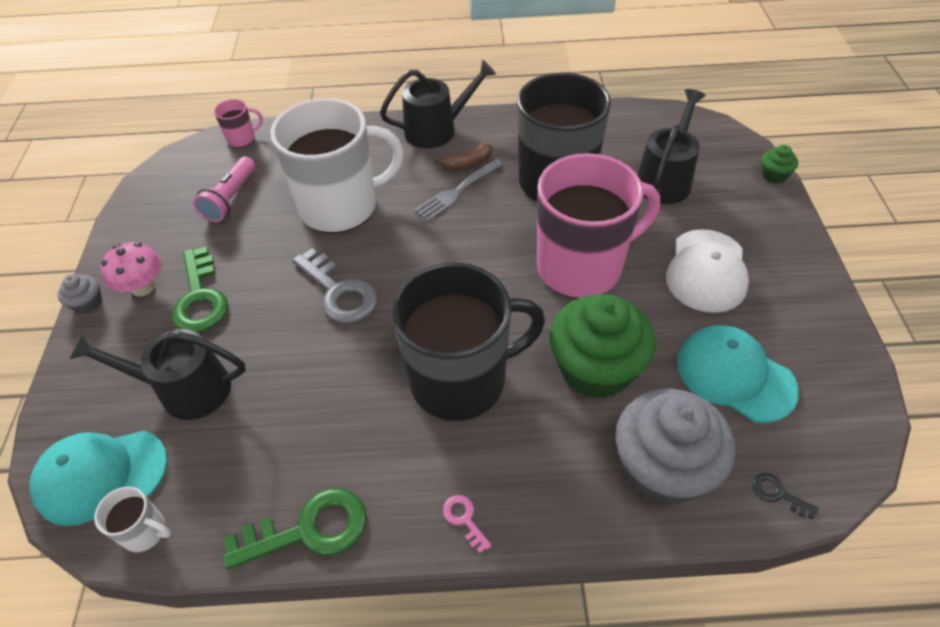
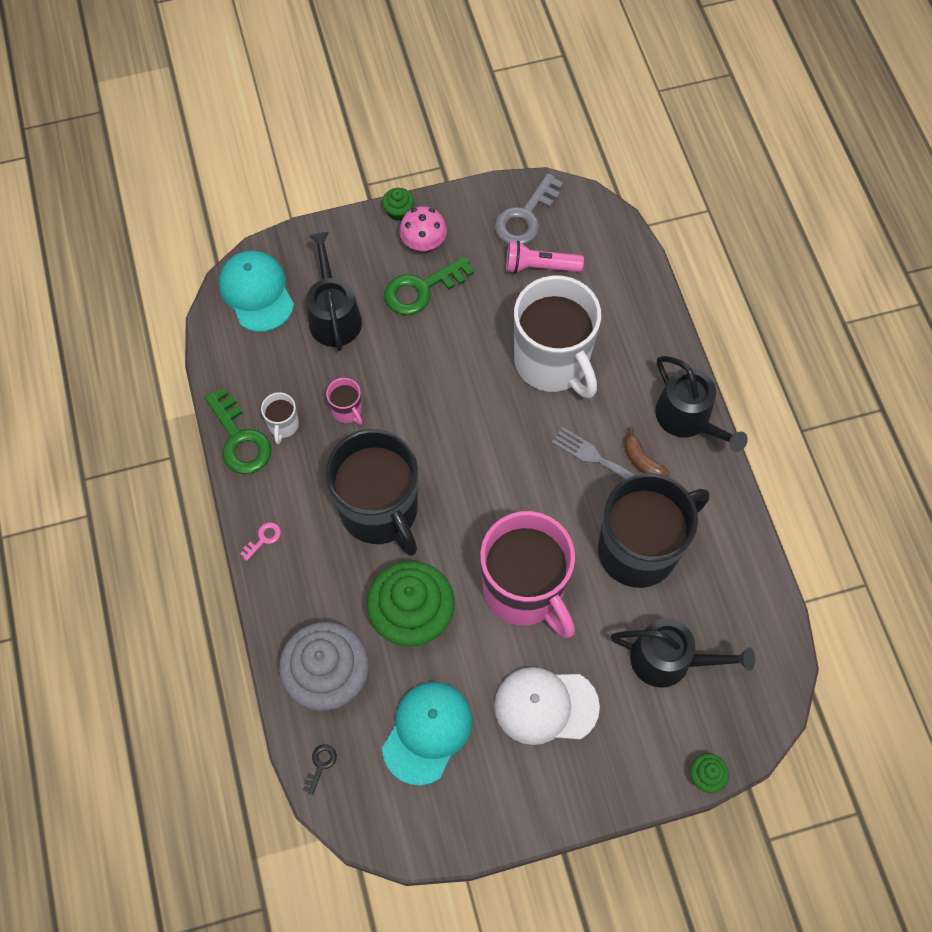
camera: 75 degrees right, 15 degrees up
(88, 303) = (399, 211): grey cupcake -> green cupcake
(145, 532) = (222, 338): white mug -> white mug (283, 425)
(242, 138) = (624, 244): pink mug -> pink mug (347, 410)
(339, 292) = (450, 393): grey key -> grey key (525, 217)

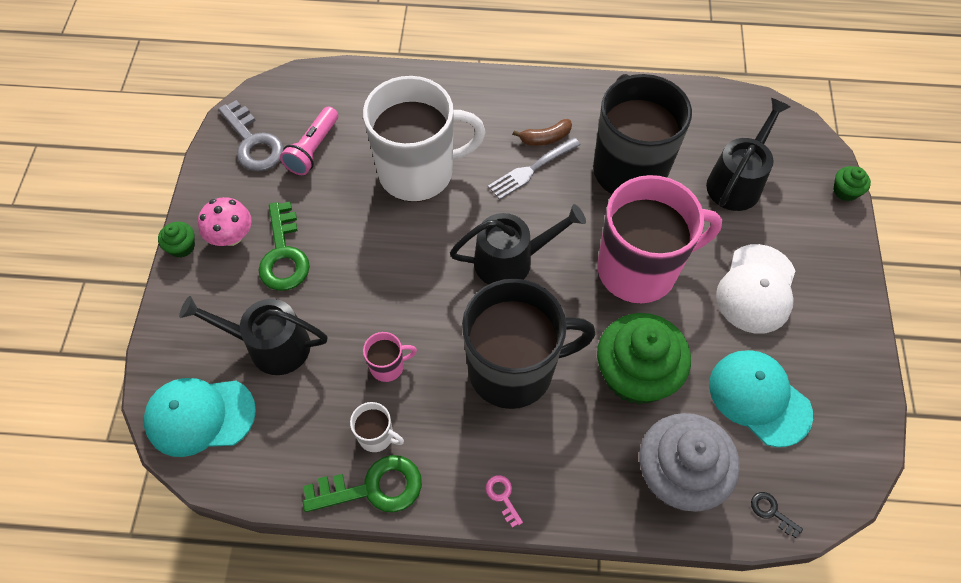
camera: 70 degrees left, 5 degrees down
(687, 419) = (519, 93): black watering can -> black watering can (511, 261)

